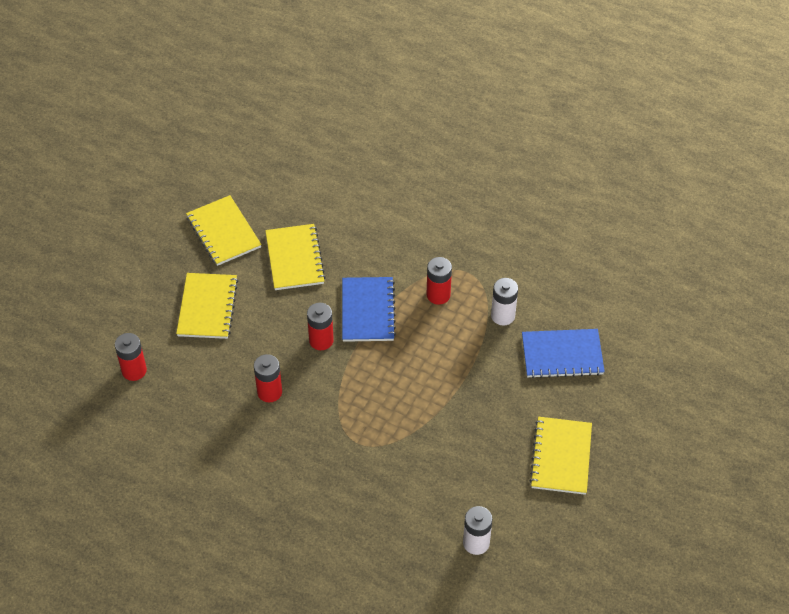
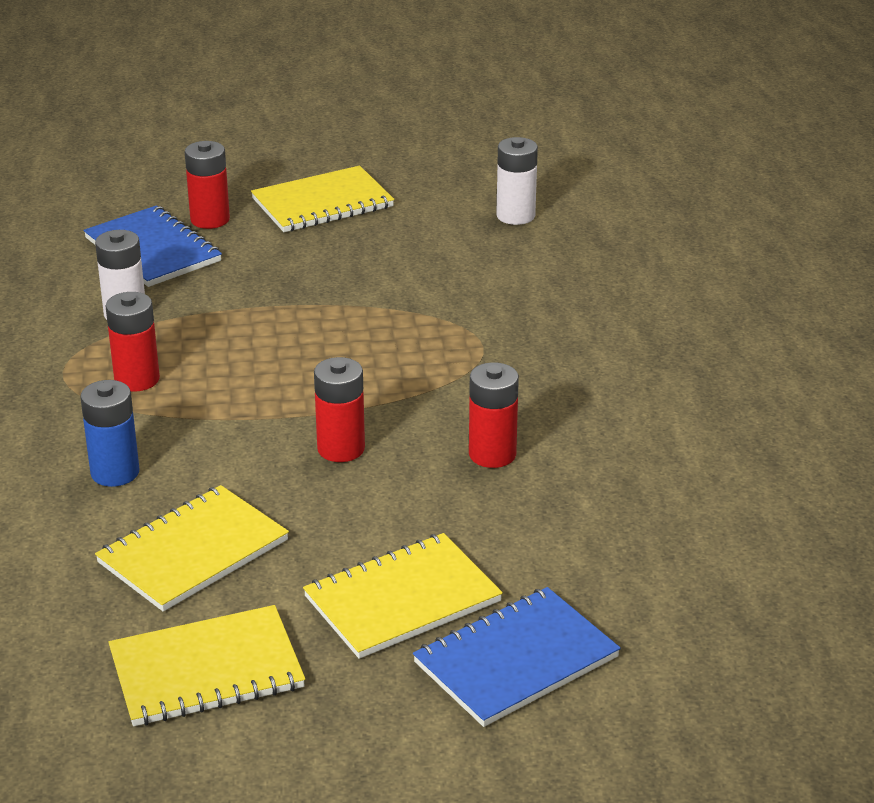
camera: 125 degrees left, 20 degrees down
(134, 370) = (623, 614): red battery -> red battery (210, 219)
(223, 232) = (206, 670): yellow notebook -> yellow notebook turned 45 degrees clockwise
(368, 311) = (234, 430): blue notebook -> blue notebook (516, 660)
(370, 257) = (115, 472): none -> blue battery

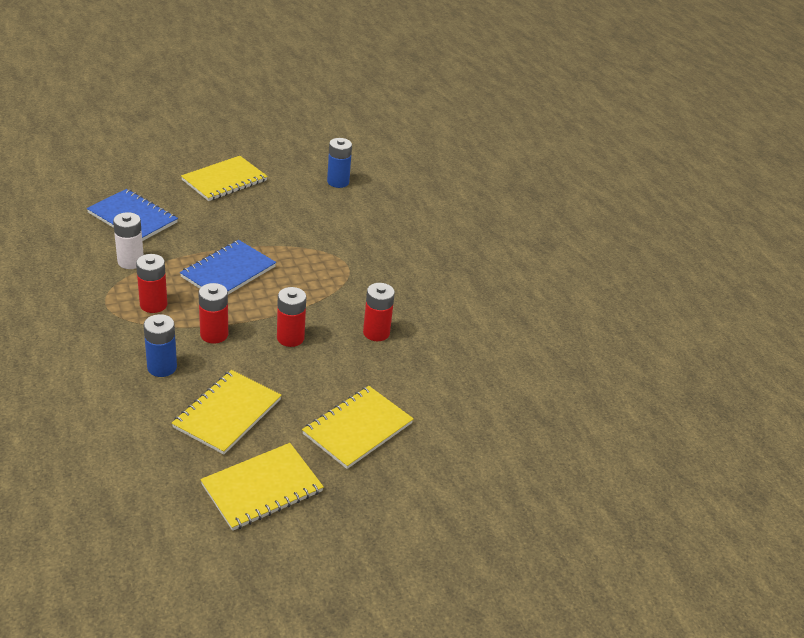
camera: 20 degrees left, 5 degrees up
(210, 219) = (160, 195): red battery -> red battery (214, 334)
(515, 216) = (338, 182): white battery -> blue battery
(516, 660) = (432, 458): blue notebook -> blue notebook (228, 272)

